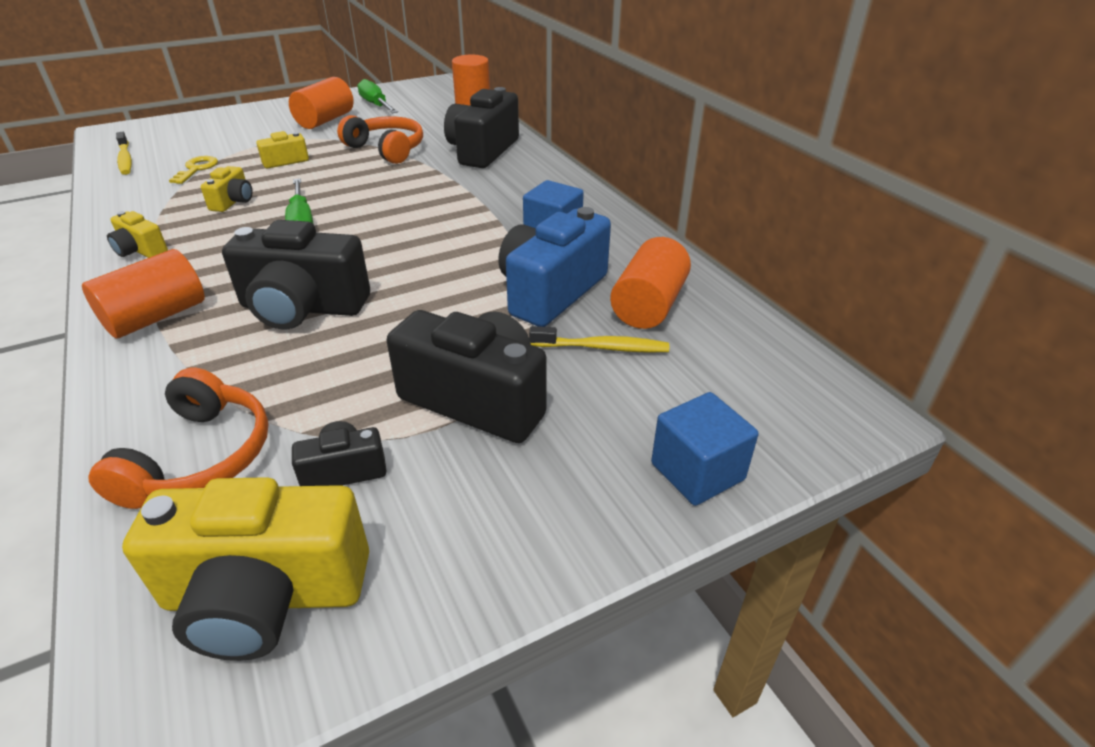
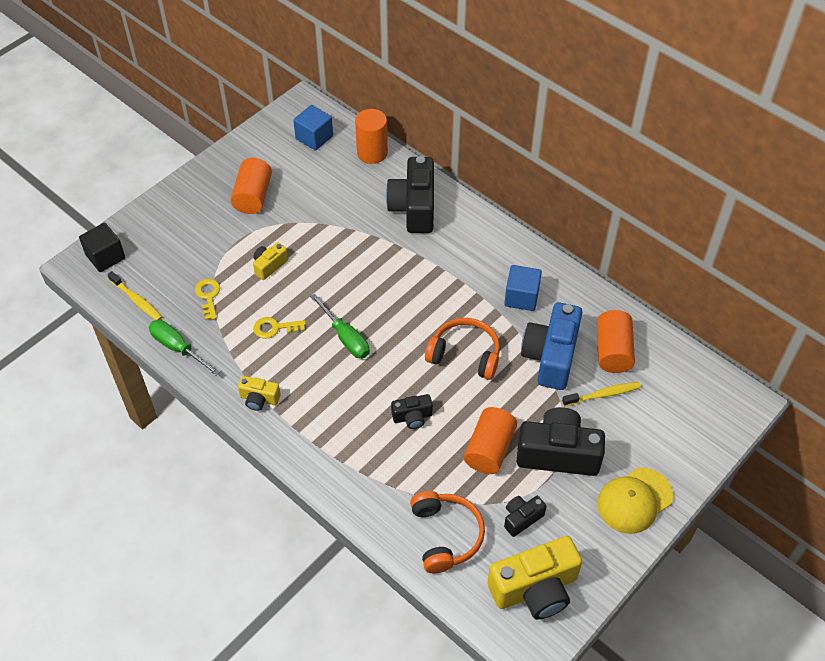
camera: 20 degrees left, 15 degrees up
(140, 131) = (105, 257): none -> black cube
(156, 317) = (330, 453): orange cylinder -> orange cylinder (489, 449)
(233, 202) = (275, 328): yellow camera -> yellow key
(303, 307) = (412, 417): black camera -> black camera, size x0.50
(376, 105) = (278, 159): green screwdriver -> green screwdriver (178, 348)
(386, 149) = (337, 226): orange headphones -> orange headphones (465, 355)
(567, 502) = (634, 500): none -> yellow cap
(697, 471) = (684, 463): blue cube -> blue cube (314, 137)

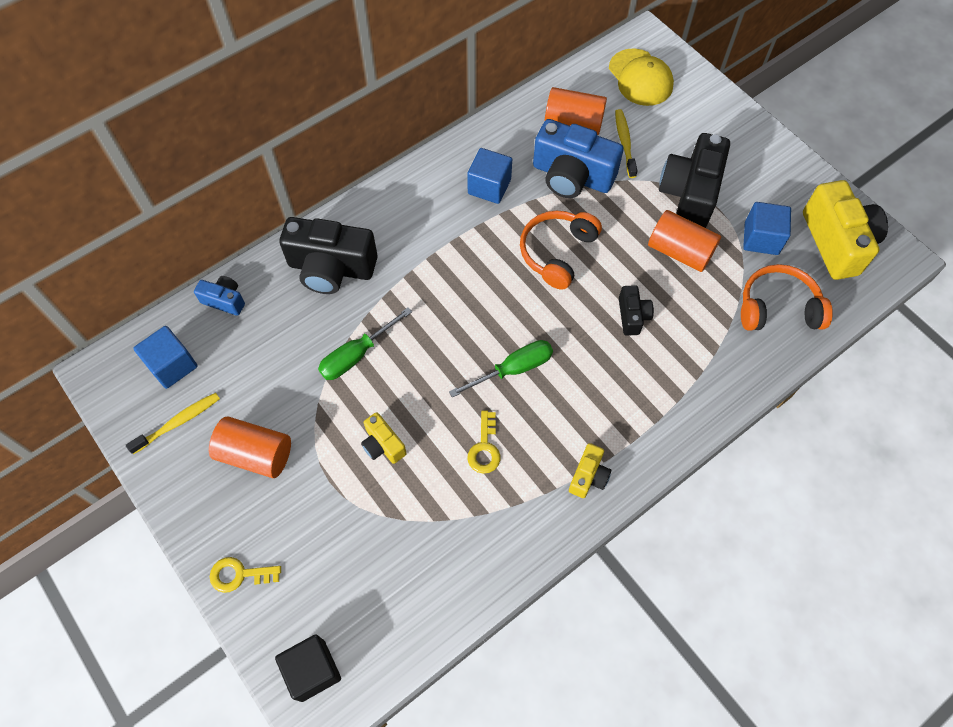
camera: 80 degrees left, 10 degrees up
(137, 300) = (403, 626): yellow toothbrush -> yellow toothbrush (178, 422)
(178, 348) = (495, 572): green screwdriver -> green screwdriver (356, 355)
(208, 296) = (417, 526): yellow key -> yellow key (239, 574)
(372, 153) = (224, 300): orange cylinder -> blue camera
(522, 518) = (761, 238): black camera -> blue cube
(634, 500) = (745, 145): yellow cap -> yellow cap (640, 78)

